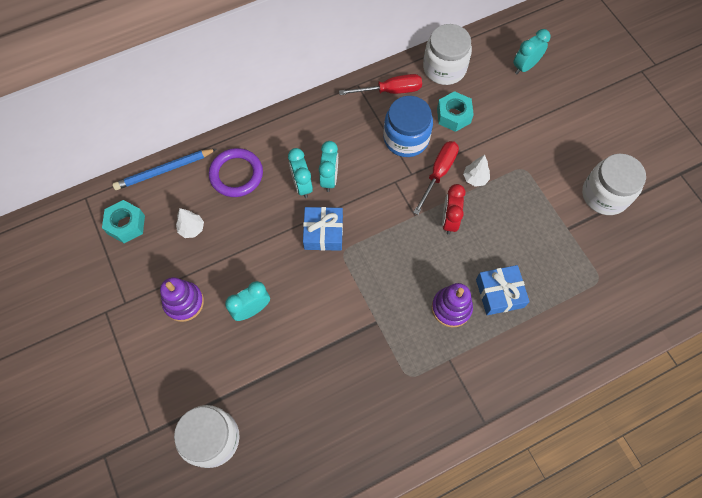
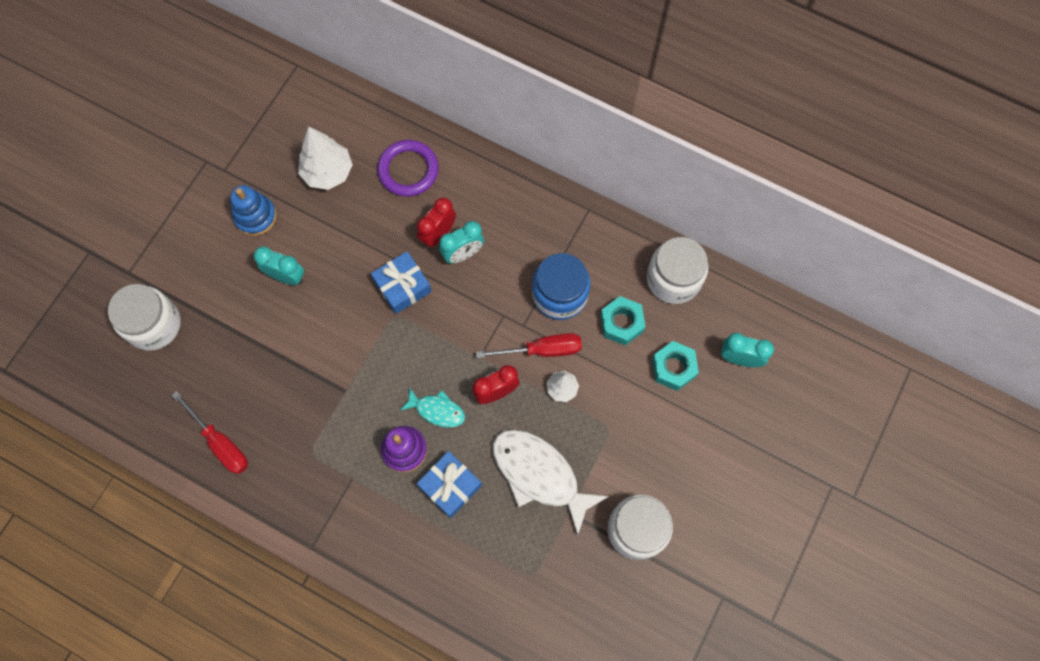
camera: 55 degrees right, 5 degrees up
(126, 225) = (294, 117): turquoise nut -> turquoise nut (673, 368)
(164, 170) = (369, 107): blue pencil -> none
(184, 302) = (255, 216): purple stacking toy -> blue stacking toy
(192, 229) = (328, 172): white tree -> white tree, size x1.78
(302, 185) = (438, 234): turquoise clock -> red clock
(390, 91) = (605, 244): red screwdriver -> red screwdriver (220, 442)
(436, 267) = (437, 410): none -> turquoise fish
(528, 230) = (539, 474): none -> white fish

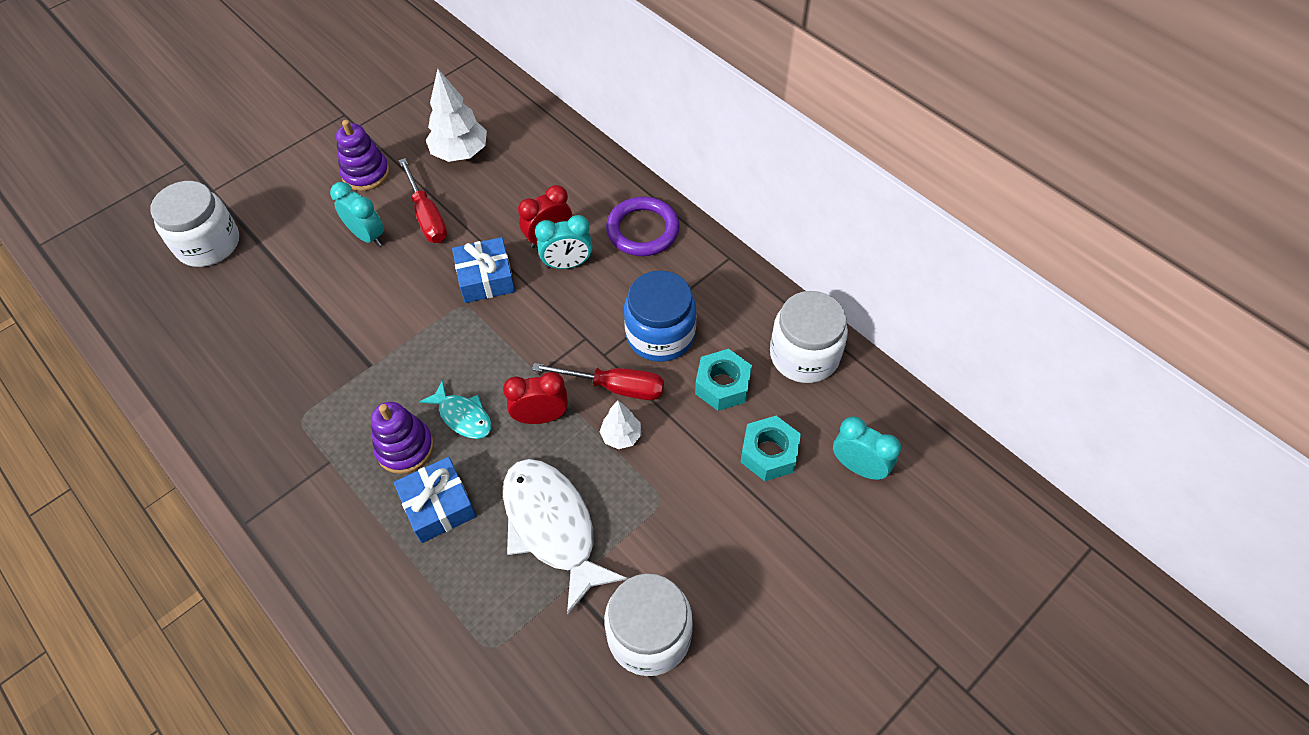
camera: 20 degrees right, 15 degrees down
(220, 442) = (208, 378): red screwdriver -> red screwdriver (427, 216)
(255, 216) = (366, 173): blue stacking toy -> purple stacking toy
(408, 170) = (545, 171): purple ring -> purple ring (642, 230)

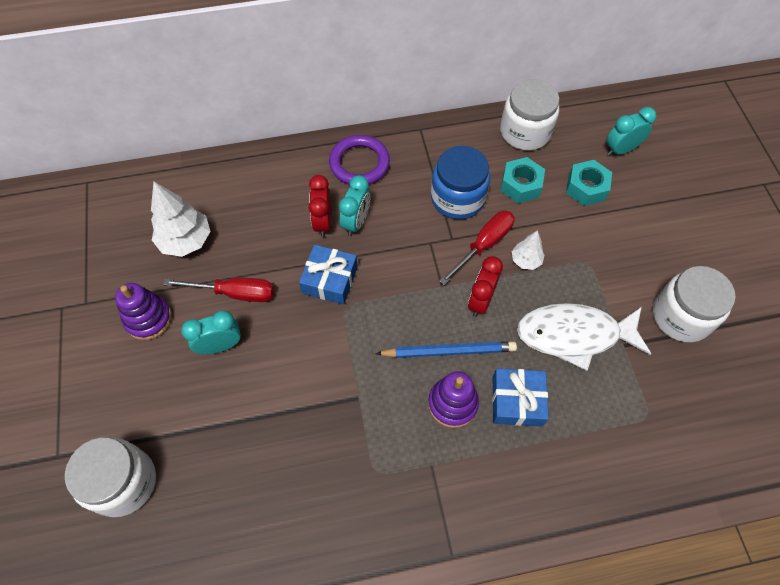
camera: 60 degrees left, 5 degrees up
(463, 416) = (448, 351): turquoise fish -> blue pencil

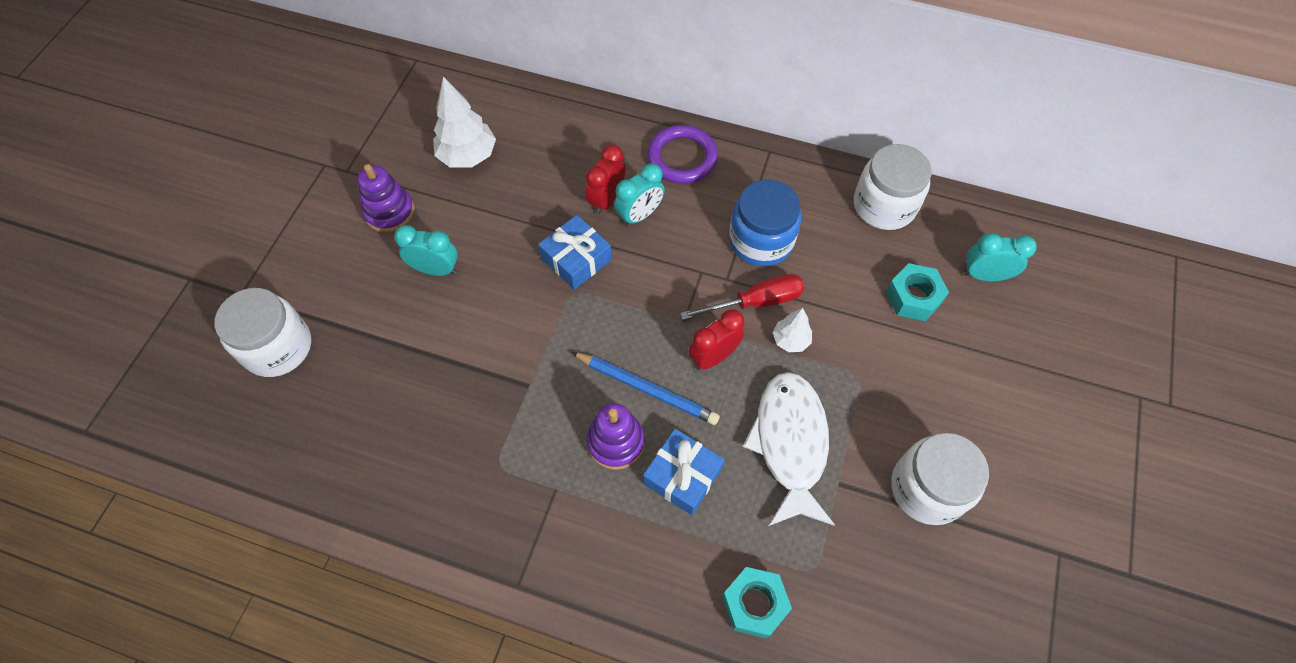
camera: 30 degrees right, 0 degrees up
(234, 293) = (480, 227): red screwdriver -> none
(520, 185) = (839, 259): turquoise nut -> turquoise nut (754, 604)
(574, 335) = (790, 443): white fish -> white fish turned 60 degrees clockwise

